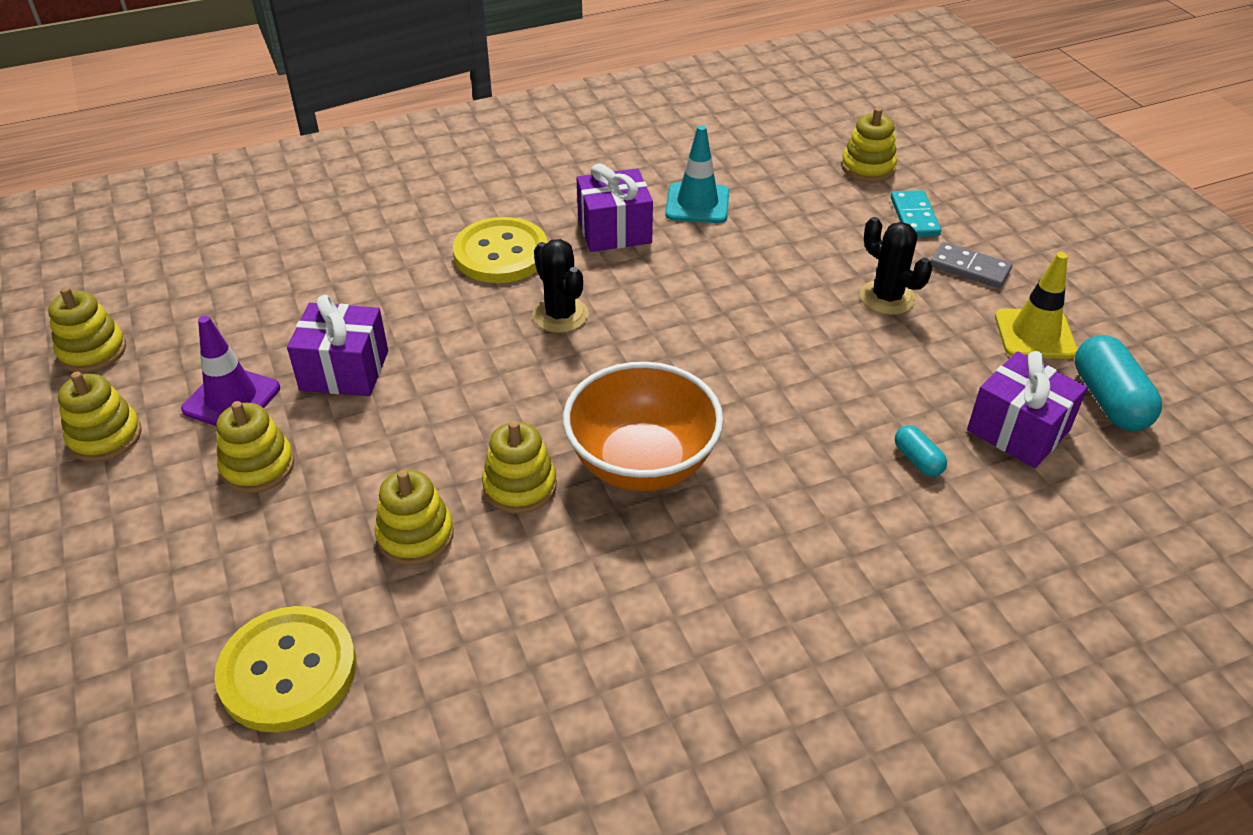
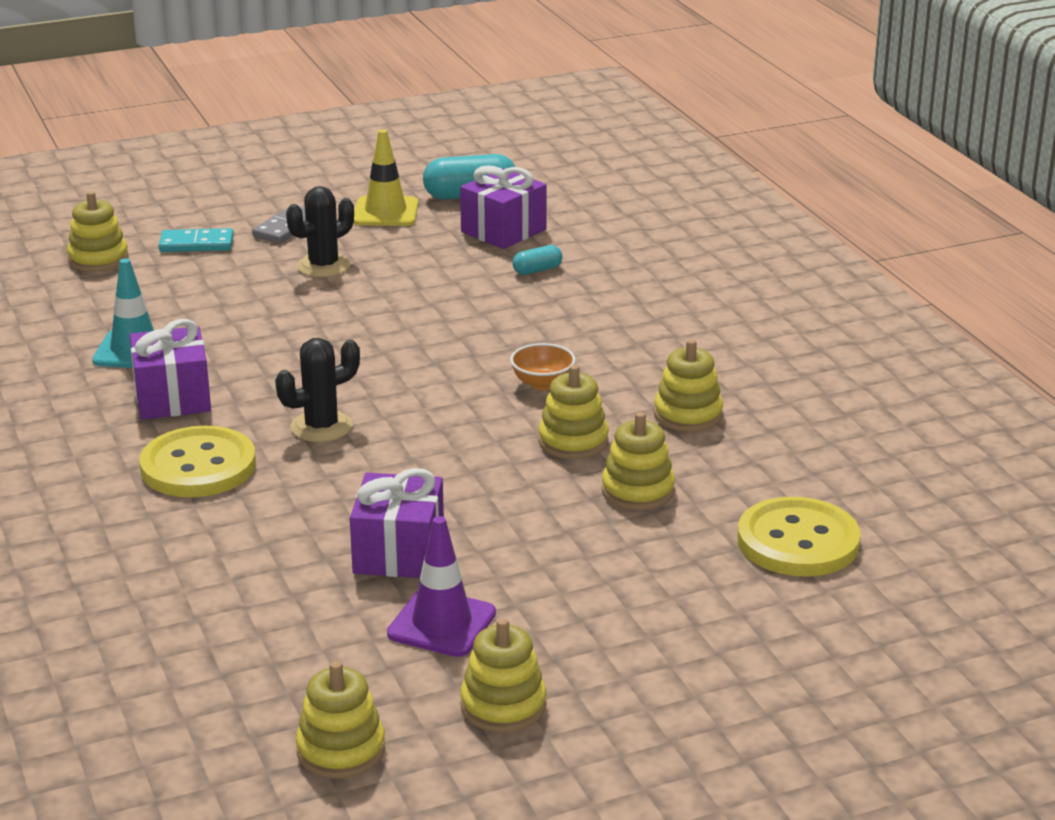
camera: 90 degrees left, 15 degrees down
(258, 466) = (550, 591): yellow stacking toy -> yellow stacking toy (688, 415)
(642, 463) = (542, 384): orange bowl -> orange bowl, size x0.45

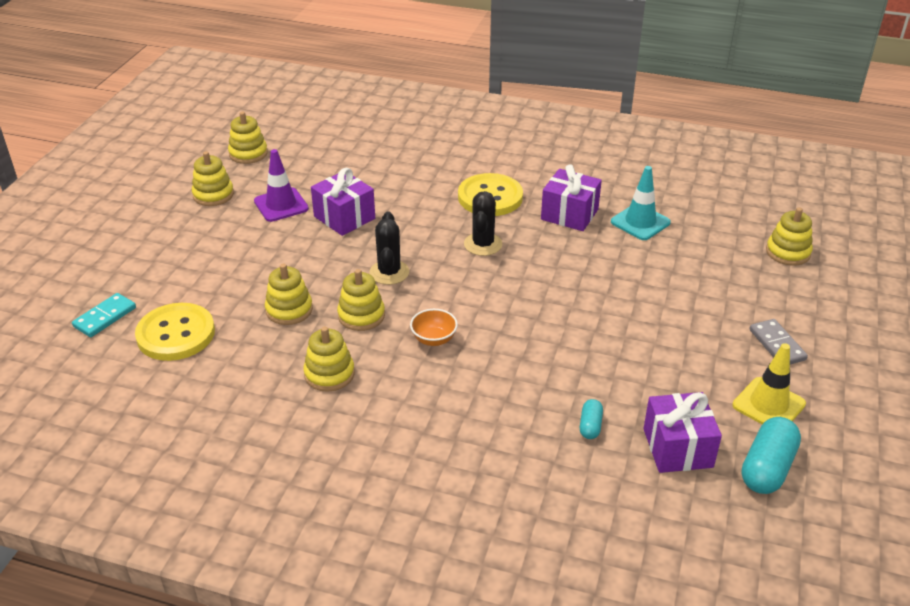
camera: 130 degrees right, 10 degrees up
(196, 244) = (780, 296): turquoise domino -> turquoise domino (105, 317)
(323, 266) = (693, 332): black cactus -> black cactus (389, 272)

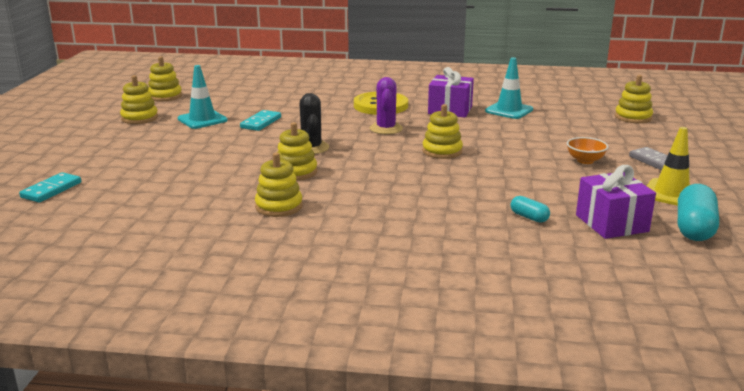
camera: 10 degrees left, 15 degrees down
(176, 334) = (124, 194): yellow button -> none
(281, 205) = (202, 120): purple traffic cone -> turquoise traffic cone
(289, 310) = (228, 173): yellow stacking toy -> yellow stacking toy (442, 151)
(344, 217) = (261, 122): purple gift -> turquoise domino
(434, 339) = (366, 180): orange bowl -> orange bowl (585, 161)
(483, 244) = (386, 129): black cactus -> purple cactus
(590, 426) = (529, 217): turquoise capsule -> turquoise capsule turned 45 degrees counterclockwise

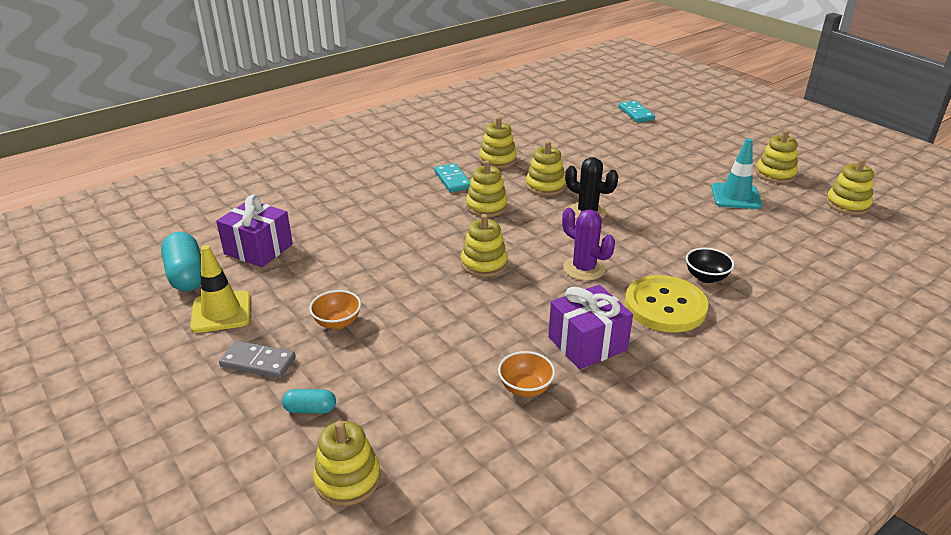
camera: 135 degrees right, 10 degrees up
(261, 122) = (691, 217): turquoise domino -> turquoise domino (453, 180)
(331, 105) = (706, 277): none -> black bowl
(371, 178) = (486, 206): none -> yellow stacking toy
(509, 110) = (525, 388): turquoise traffic cone -> orange bowl
(529, 217) = (326, 226): turquoise capsule -> turquoise capsule (310, 409)

